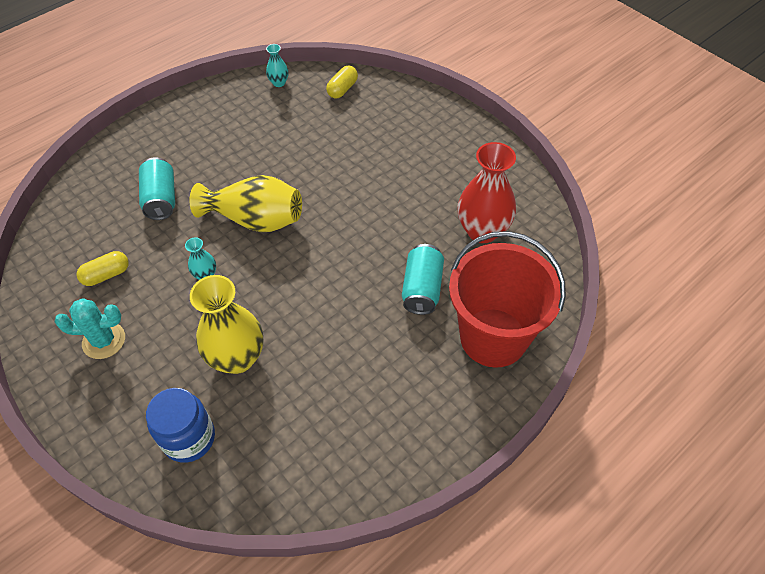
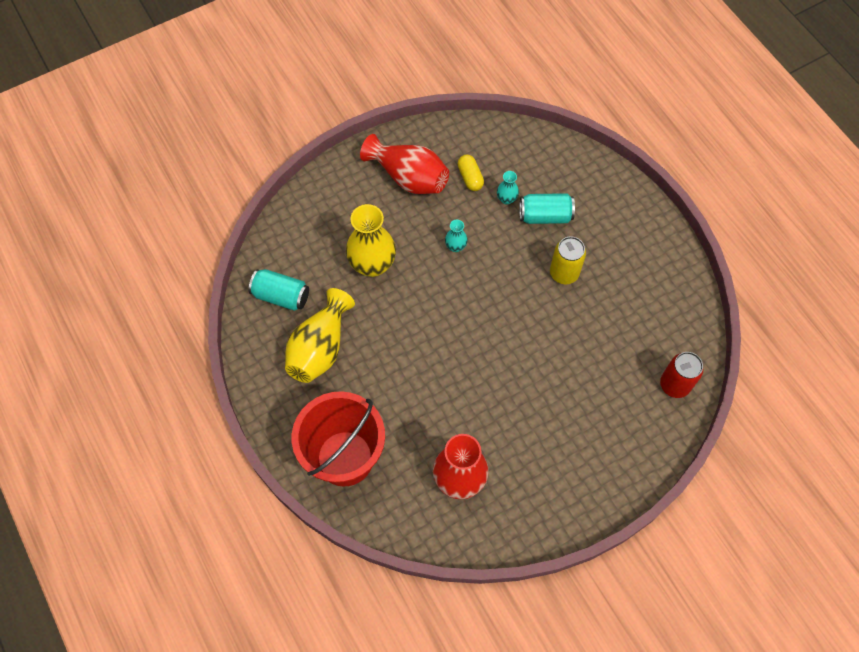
camera: 100 degrees right, 10 degrees up
(104, 340) = (408, 177): turquoise cactus -> red vase
(189, 438) = (315, 230): blue jar -> none
(233, 176) = (564, 273): none -> yellow can
(255, 219) = (508, 288): yellow vase -> yellow vase (320, 348)
(279, 83) = (691, 324): turquoise vase -> turquoise vase (506, 199)
(342, 89) = (674, 385): yellow capsule -> red can
(422, 288) = (406, 411): turquoise can -> turquoise can (281, 296)

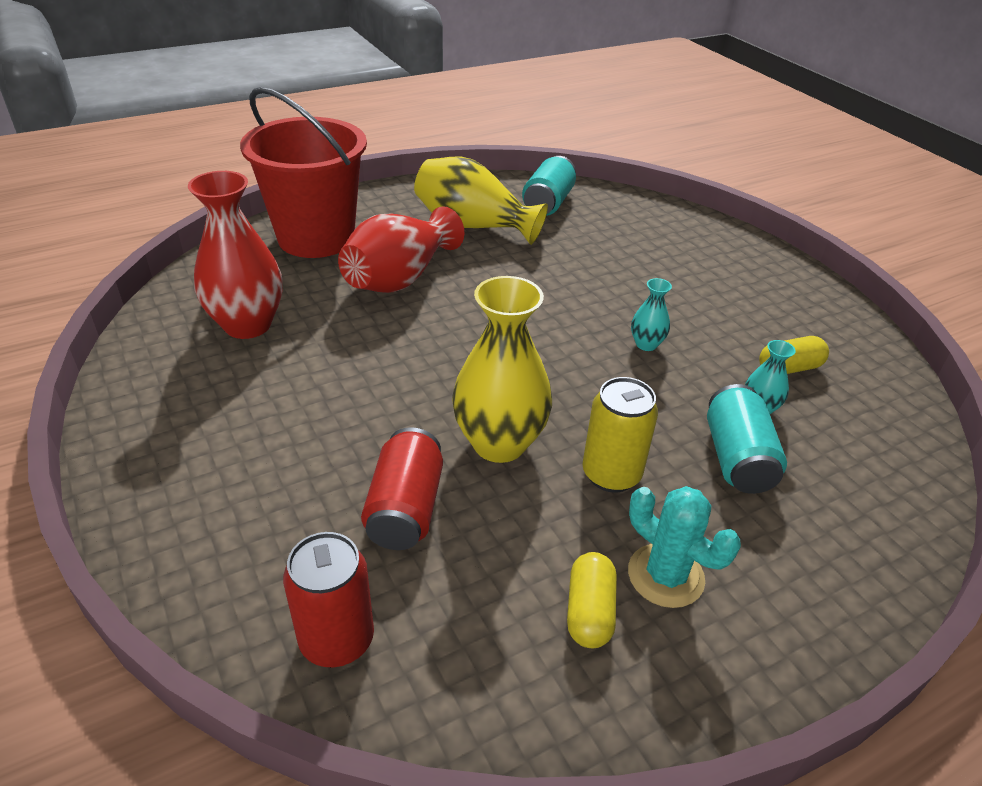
camera: 90 degrees right, 25 degrees down
(372, 264) = (601, 268): yellow vase -> yellow vase (499, 443)
(408, 177) = (764, 305): red vase -> red vase (400, 278)
(599, 366) = (405, 508): none -> red can
(621, 256) = (665, 575): none -> turquoise cactus
(644, 287) = (589, 611): none -> yellow capsule

